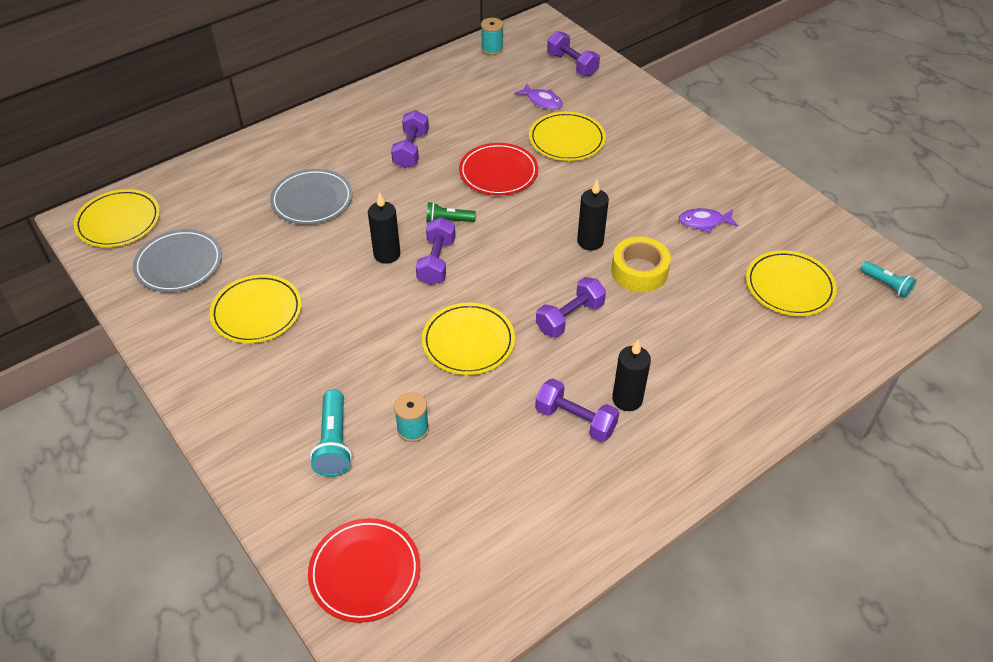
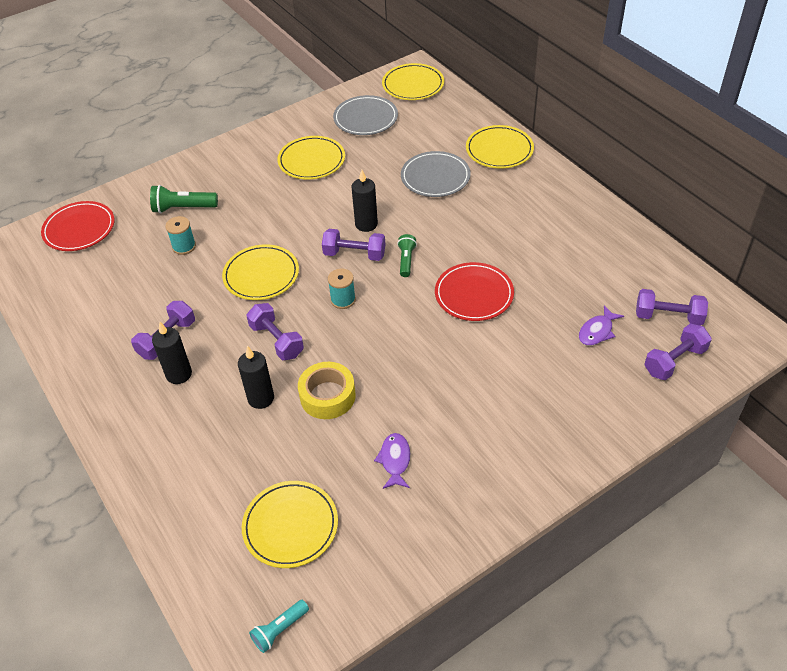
camera: 95 degrees right, 0 degrees up
(334, 442) = (183, 208): turquoise flashlight -> green flashlight
(411, 150) = (506, 233): purple dumbbell -> purple dumbbell (668, 317)
(492, 49) = (691, 290): turquoise spool -> turquoise spool (343, 300)
(566, 140) = (529, 349): yellow plate -> yellow plate (499, 150)
(590, 241) = (371, 360): black candle -> black candle (261, 398)

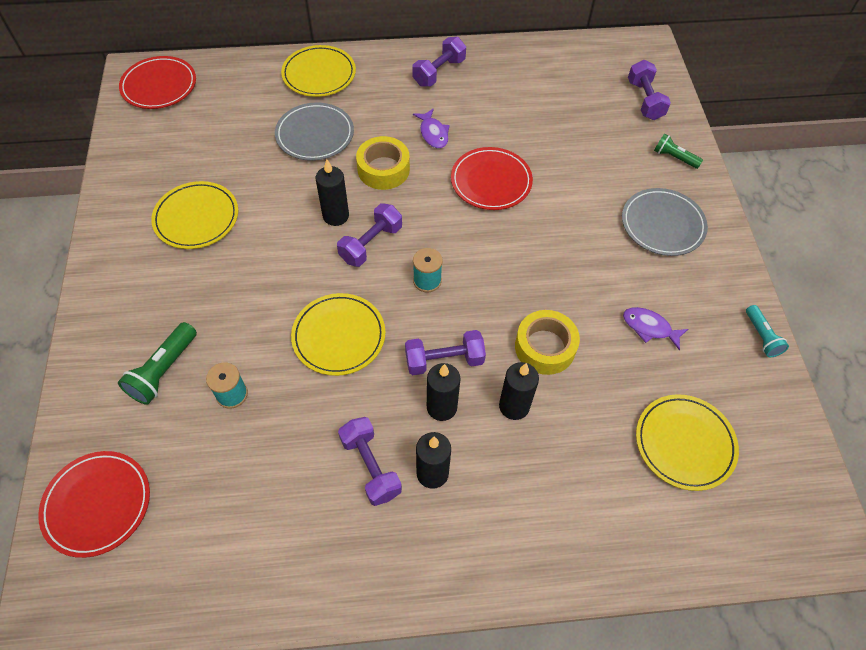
camera: 65 degrees left, 10 degrees up
(235, 356) = (441, 407): none -> black candle
(280, 630) = (794, 499): turquoise flashlight -> turquoise flashlight (761, 336)
(365, 118) = (173, 145): grey plate -> grey plate (662, 224)
(406, 260) = (411, 208): green flashlight -> green flashlight (674, 158)
(413, 85) = (159, 86): yellow plate -> red plate
(432, 228) = (383, 169): none -> yellow tape
(597, 331) = (587, 126): purple fish -> purple fish (433, 133)
(668, 317) = (598, 79): purple dumbbell -> purple dumbbell (439, 72)

